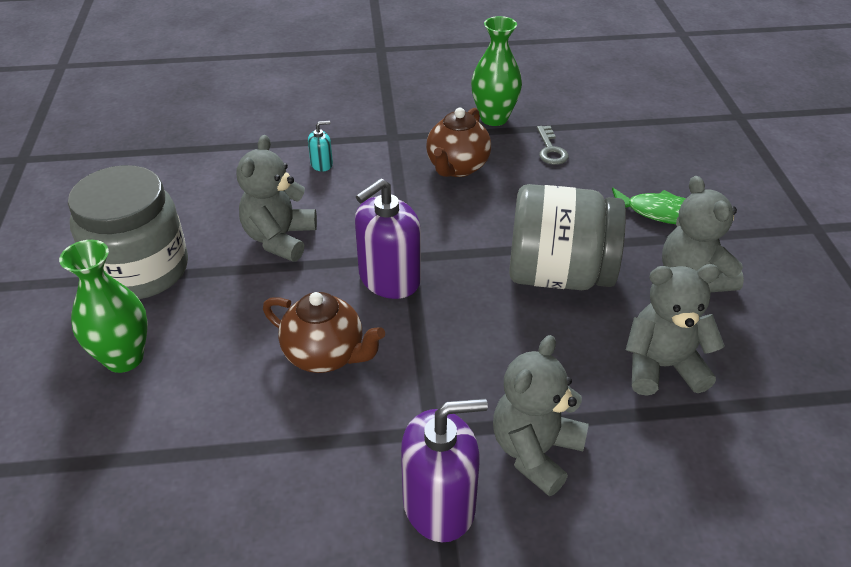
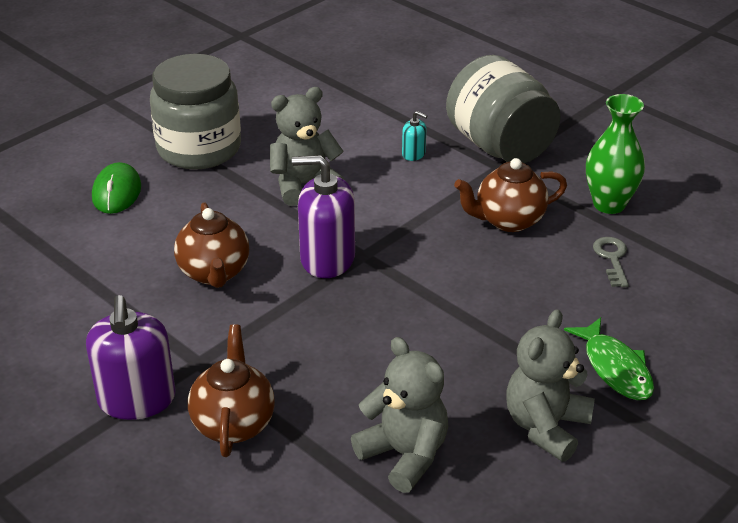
camera: 50 degrees right, 5 degrees down
(124, 358) = (117, 192): green vase -> green mouse
(439, 504) = (137, 399): purple soap dispenser -> purple soap dispenser turned 45 degrees clockwise
(535, 451) = (233, 423): grey teddy bear -> brown teapot
(551, 150) = (612, 258): grey key -> grey key turned 135 degrees clockwise
(559, 274) = (445, 343): grey jar -> grey jar (500, 146)

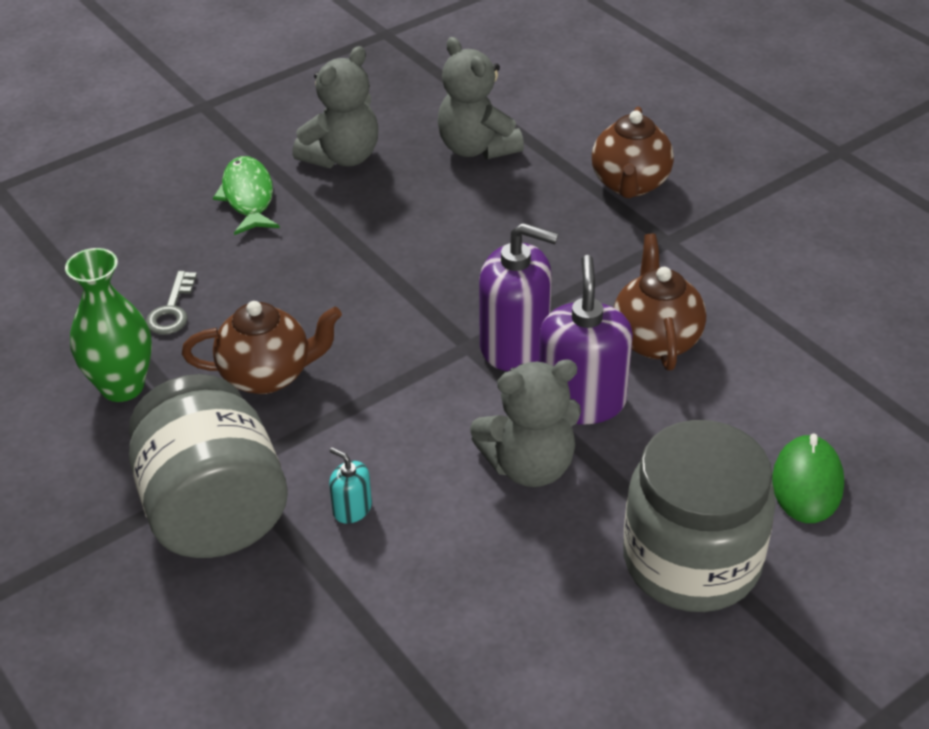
camera: 170 degrees left, 5 degrees up
(137, 399) = (726, 212): purple soap dispenser -> purple soap dispenser (581, 401)

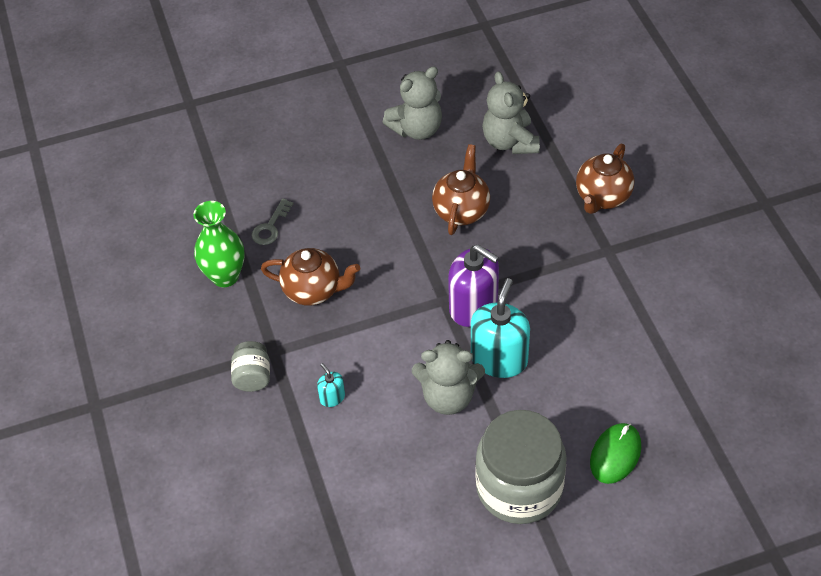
camera: 20 degrees right, 10 degrees up
(213, 510) = (252, 376): grey jar -> grey jar, size x0.46
(248, 197) = (345, 148): green fish -> none
(581, 401) = (499, 359): purple soap dispenser -> turquoise soap dispenser
(655, 340) = (566, 326): brown teapot -> brown teapot (461, 210)

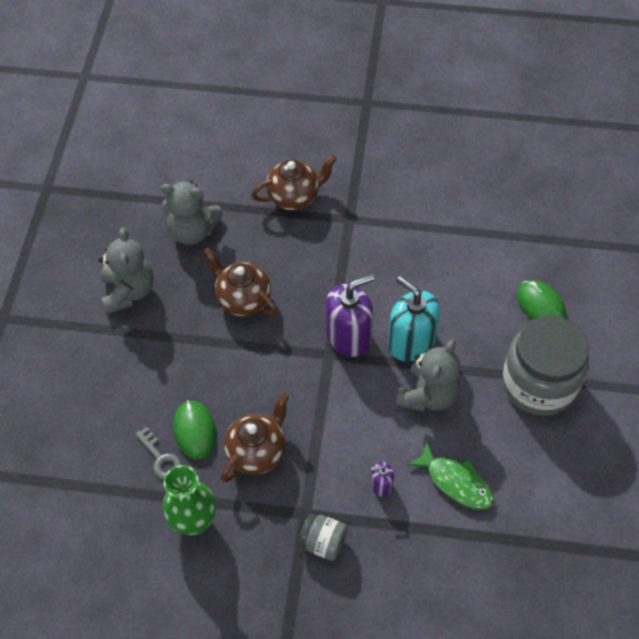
camera: 65 degrees left, 5 degrees up
(309, 237) = (194, 431): none -> green mouse
(332, 397) = (381, 485): turquoise soap dispenser -> purple soap dispenser
(367, 456) = (455, 482): none -> green fish
(602, 197) = (294, 197): brown teapot -> brown teapot turned 75 degrees counterclockwise

